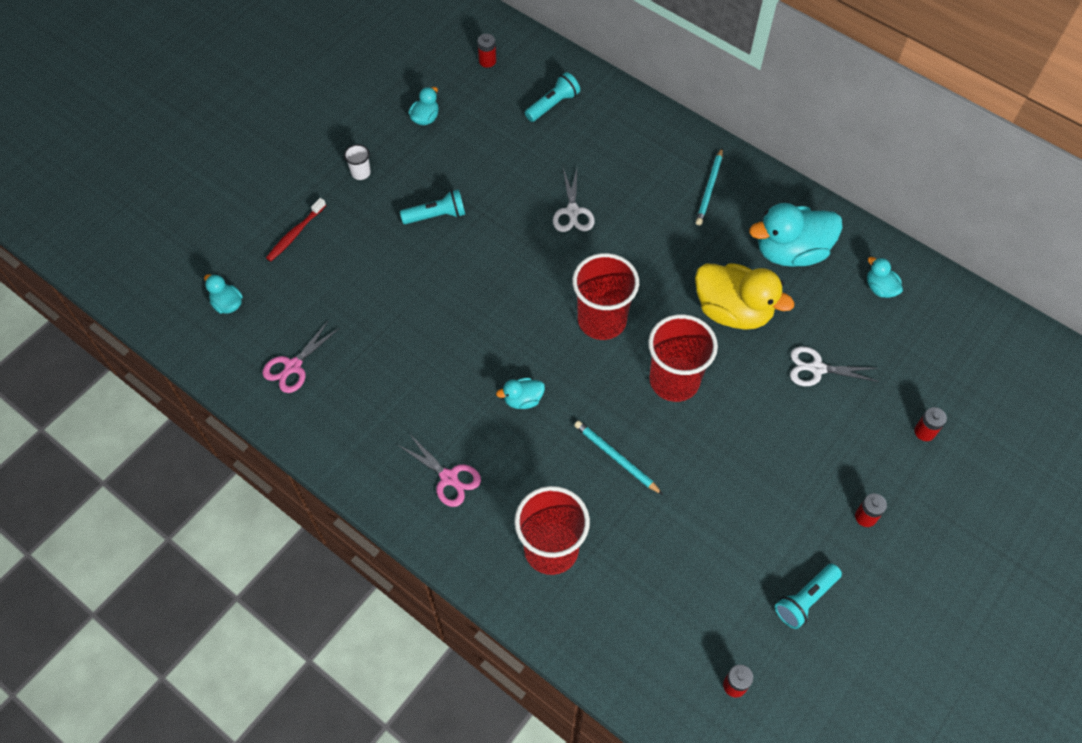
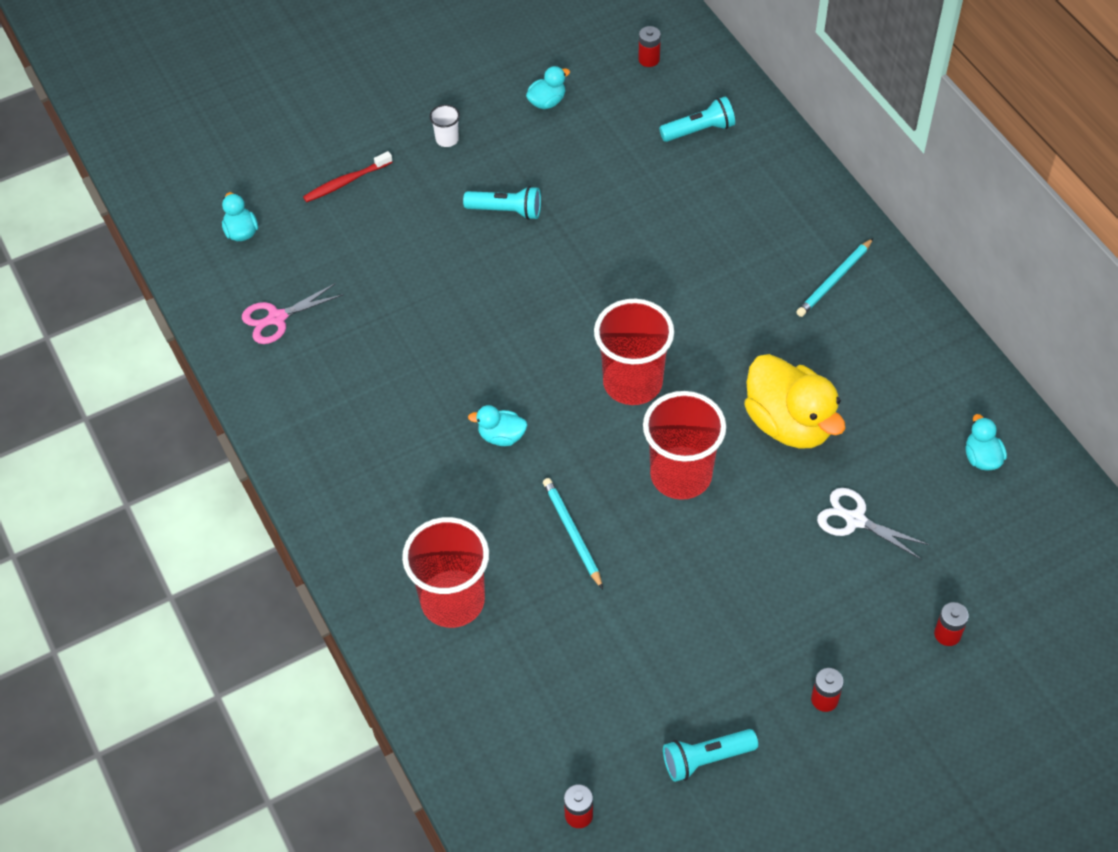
camera: 25 degrees right, 5 degrees down
(448, 478) = (381, 488): pink scissors -> none
(572, 211) = (661, 254): white scissors -> none
(790, 252) = (894, 381): turquoise duck -> none

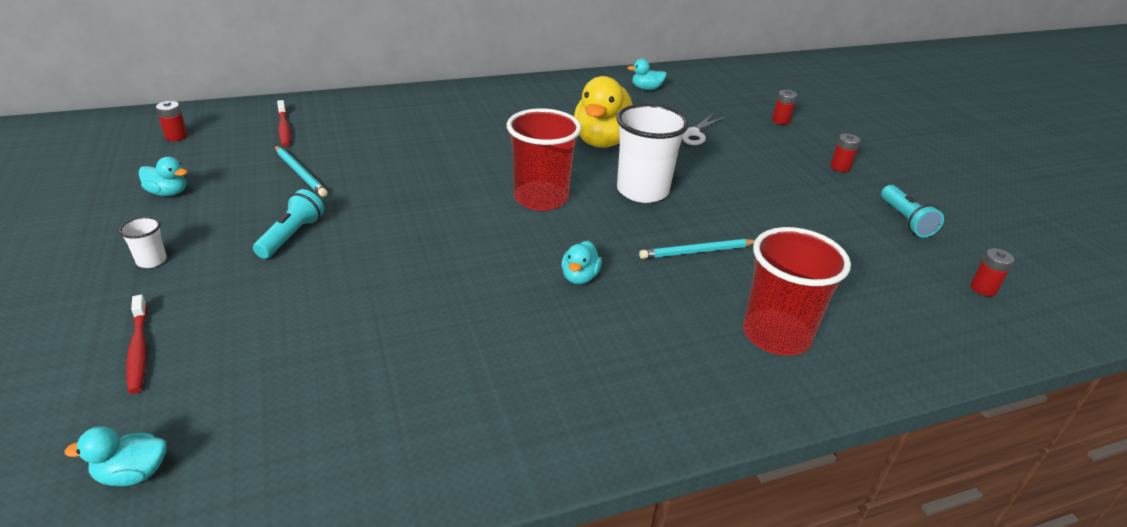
camera: 85 degrees left, 20 degrees down
(277, 318) = (327, 445): pink scissors -> none
(547, 102) = (168, 193): turquoise duck -> turquoise duck turned 135 degrees clockwise
(681, 475) = (642, 191): red cup -> white cup
(699, 130) = (284, 128): turquoise flashlight -> red toothbrush
(789, 423) = (603, 141): yellow duck -> yellow duck turned 135 degrees clockwise
(834, 280) = (478, 105): turquoise pencil -> turquoise pencil (300, 173)

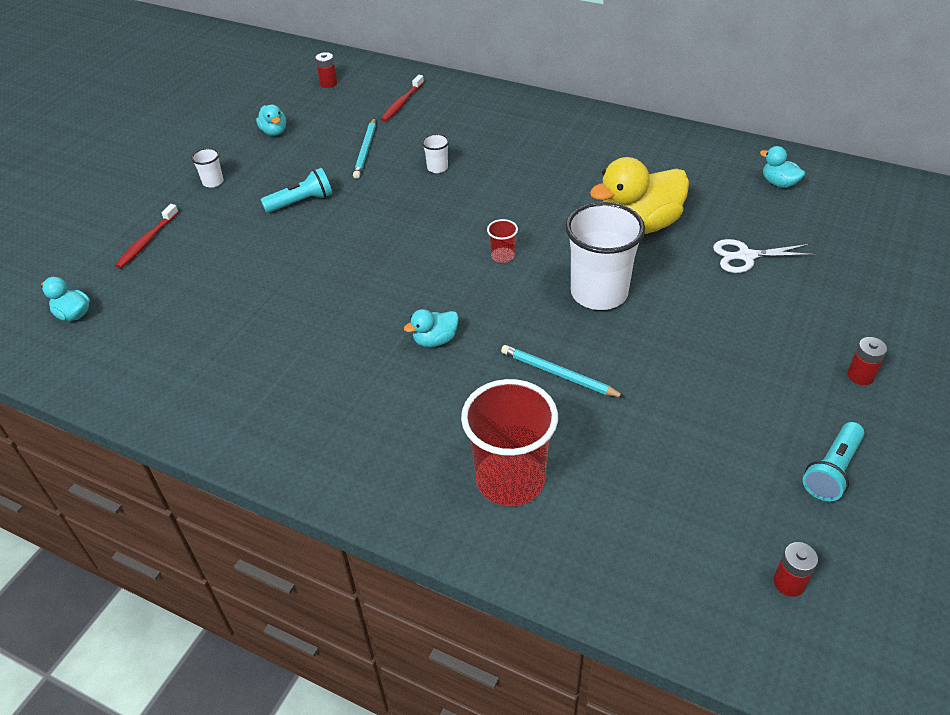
camera: 50 degrees right, 10 degrees up
(392, 162) = (437, 168): none -> white cup
(540, 198) = (502, 256): red cup -> red cup, size x0.43
(780, 121) = (883, 288): red battery -> none

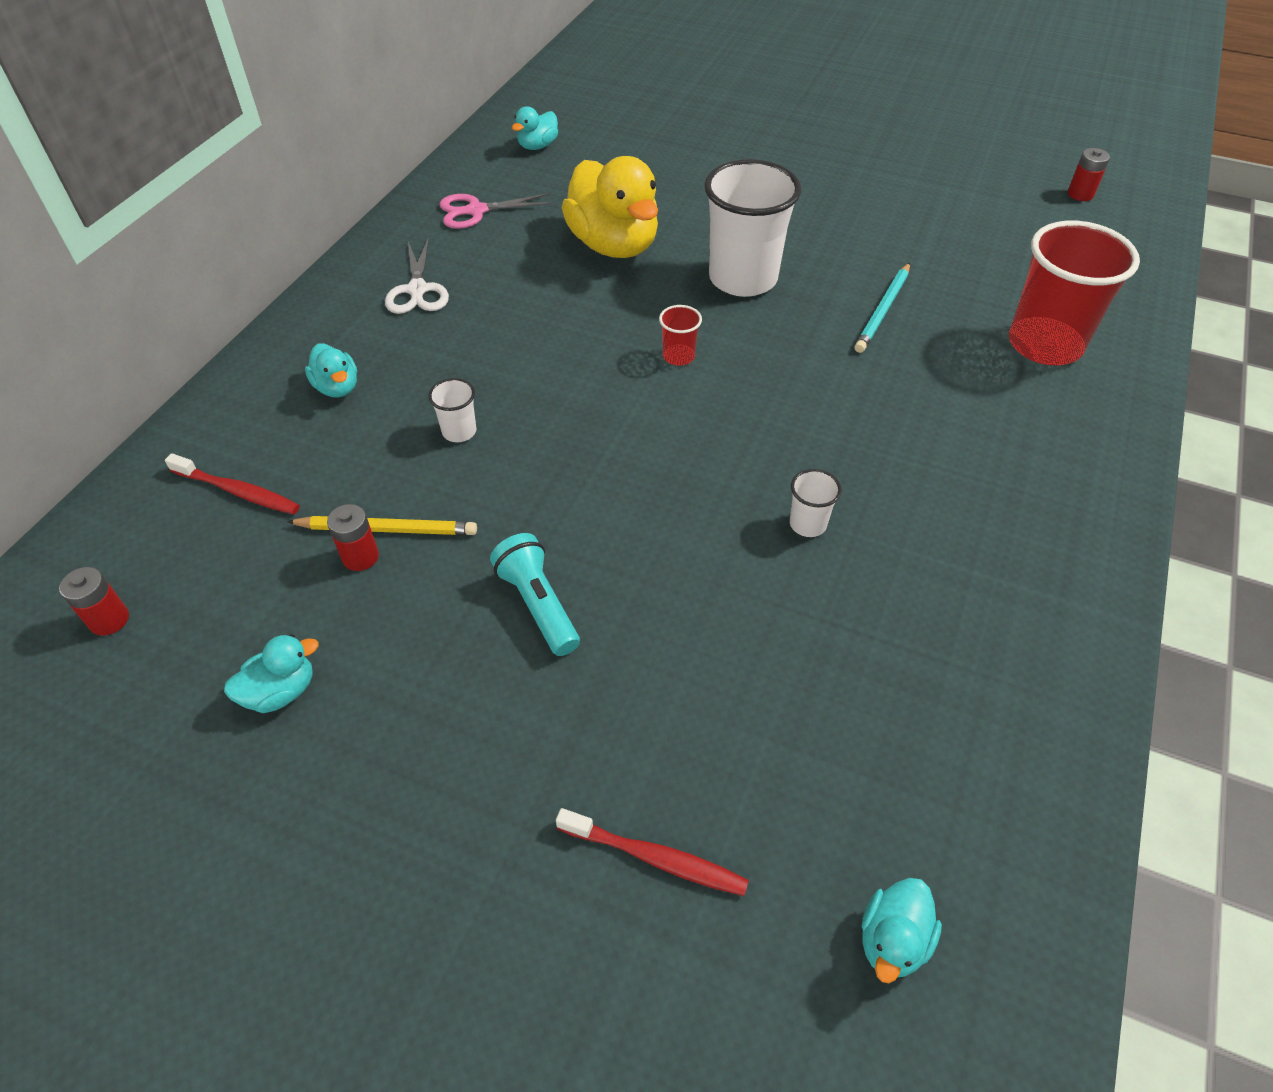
camera: 95 degrees left, 5 degrees up
(213, 182) = (454, 774): white cup -> white cup (807, 524)
(366, 150) = (387, 529): turquoise pencil -> yellow pencil
(435, 340) = (851, 412): turquoise duck -> turquoise duck (337, 387)
(675, 159) = (476, 211): none -> pink scissors
(746, 256) = (670, 178): white scissors -> white scissors (417, 290)
(832, 470) = (954, 162): turquoise flashlight -> none
(860, 376) = (836, 136): red battery -> red battery (360, 557)

